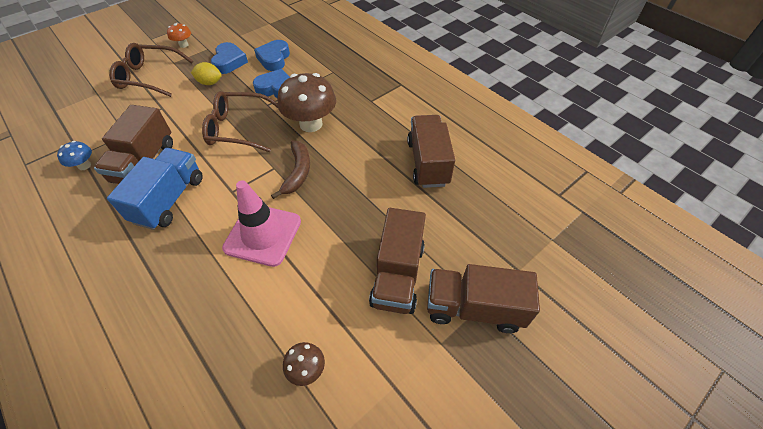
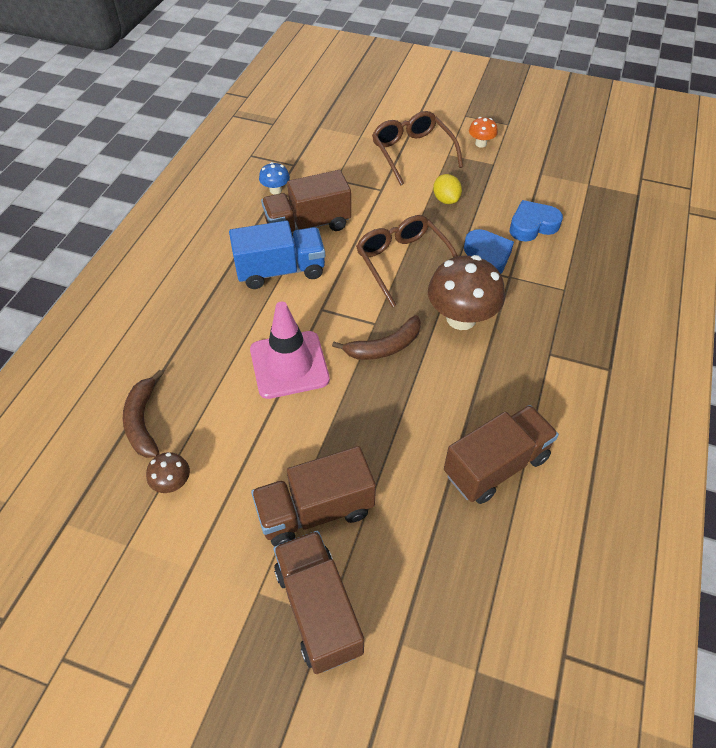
camera: 60 degrees right, 0 degrees up
(225, 370) = (143, 421): none -> brown banana
(229, 62) = (490, 193): blue heart -> none

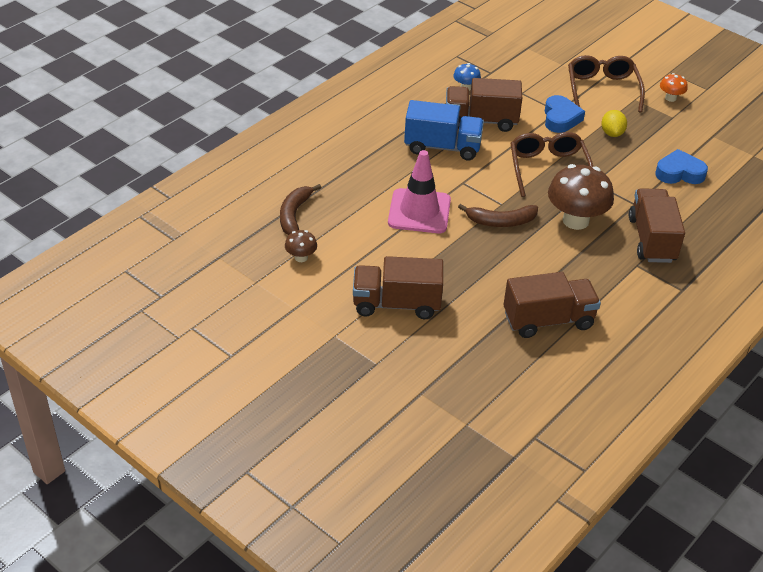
camera: 20 degrees right, 10 degrees down
(318, 609) = (372, 357): brown truck -> brown truck (652, 239)
(487, 257) = (624, 184): blue heart -> blue heart (560, 118)

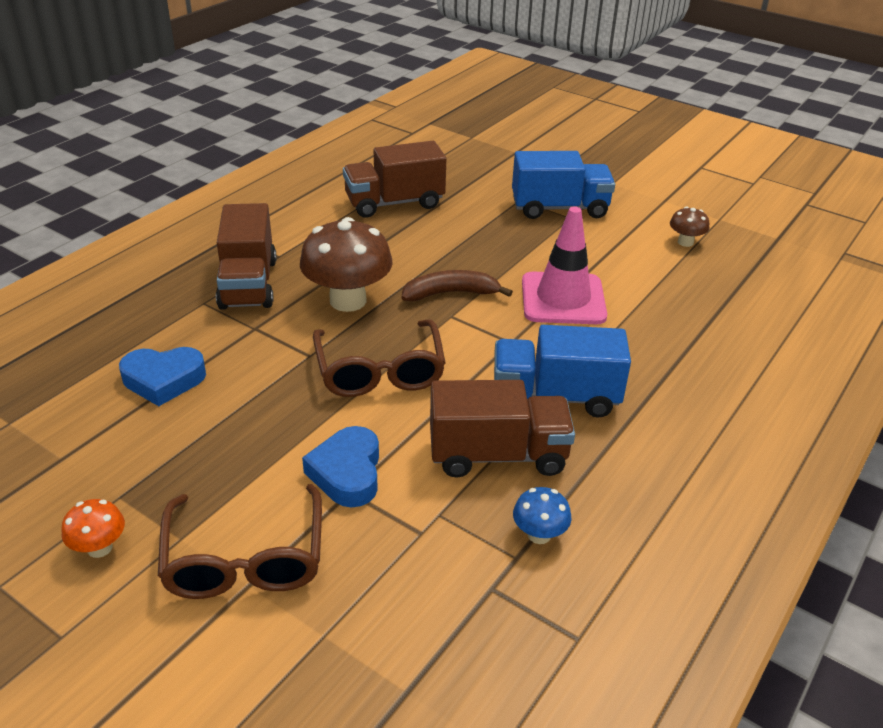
camera: 175 degrees right, 5 degrees down
(294, 215) = (723, 285): brown banana -> none
(396, 304) = (559, 208): brown truck -> blue truck
(612, 133) = (255, 447): yellow lemon -> none

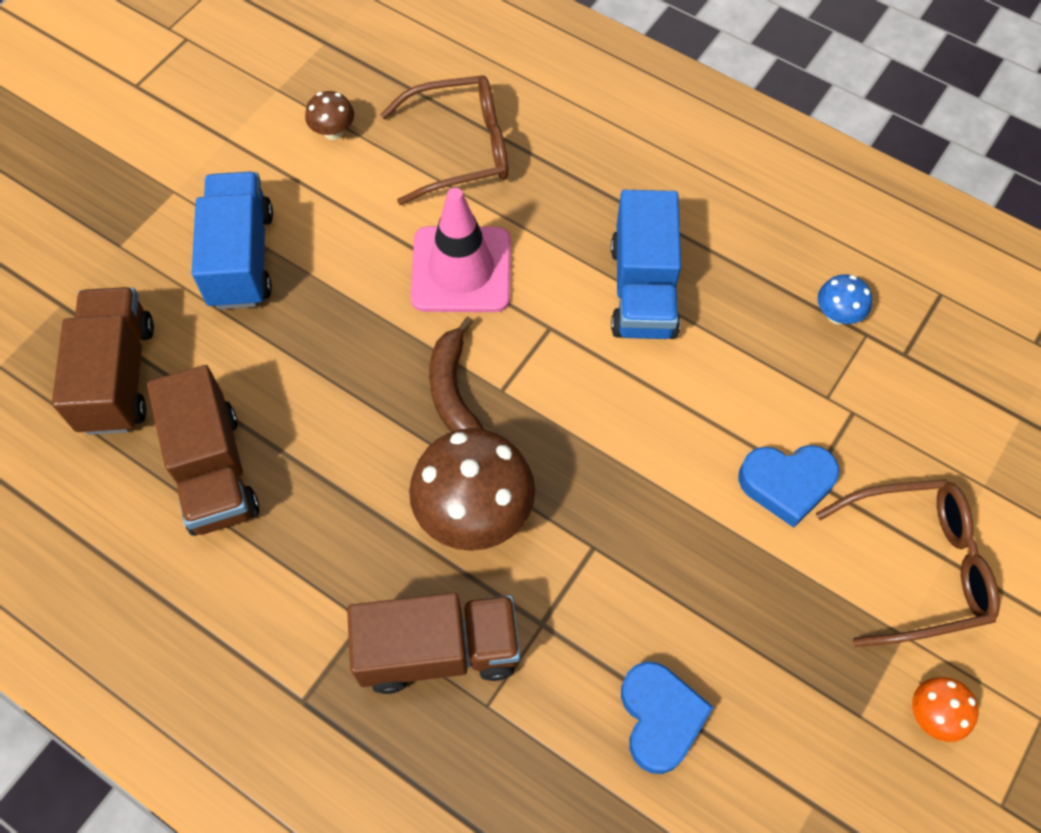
camera: 90 degrees left, 25 degrees up
(380, 371) = (617, 464): brown glasses -> brown glasses (461, 149)
(498, 455) = (739, 345): brown truck -> brown truck (118, 376)

